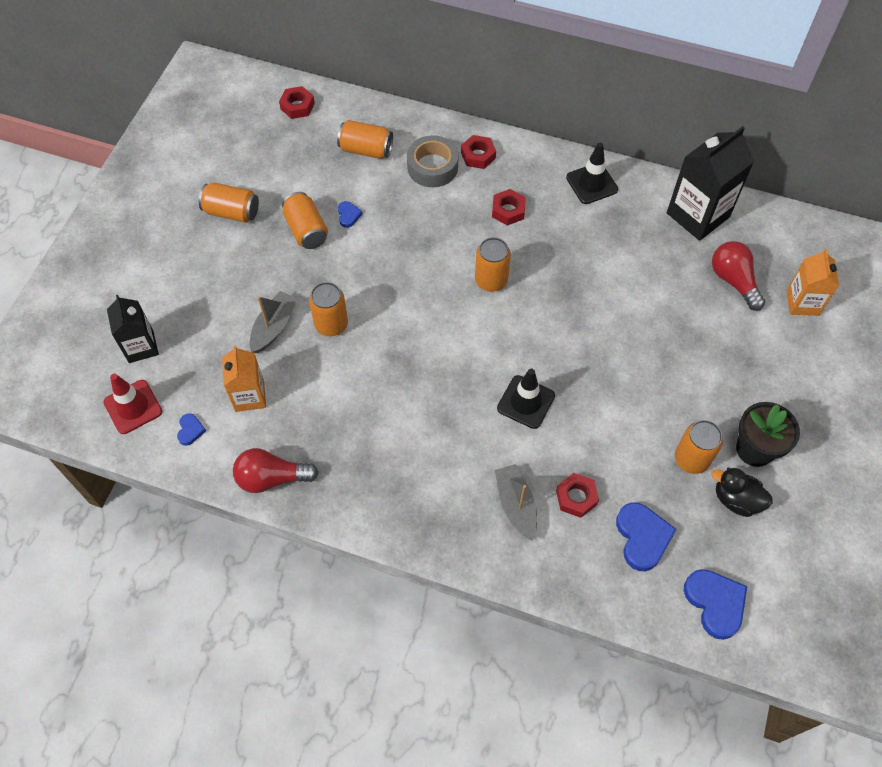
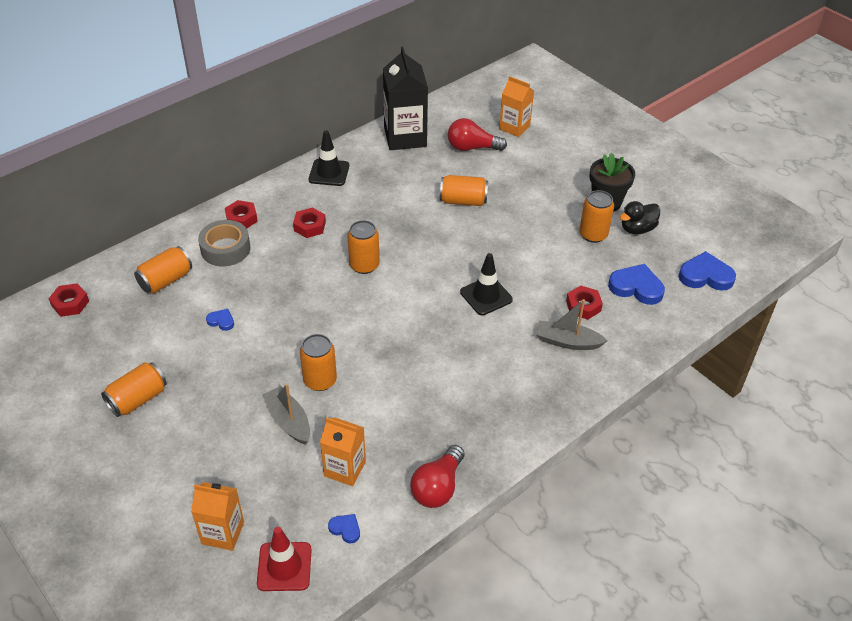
camera: 60 degrees left, 15 degrees down
(141, 346) = (223, 533): black carton -> orange carton
(306, 230) = (209, 355): orange can -> orange can (463, 201)

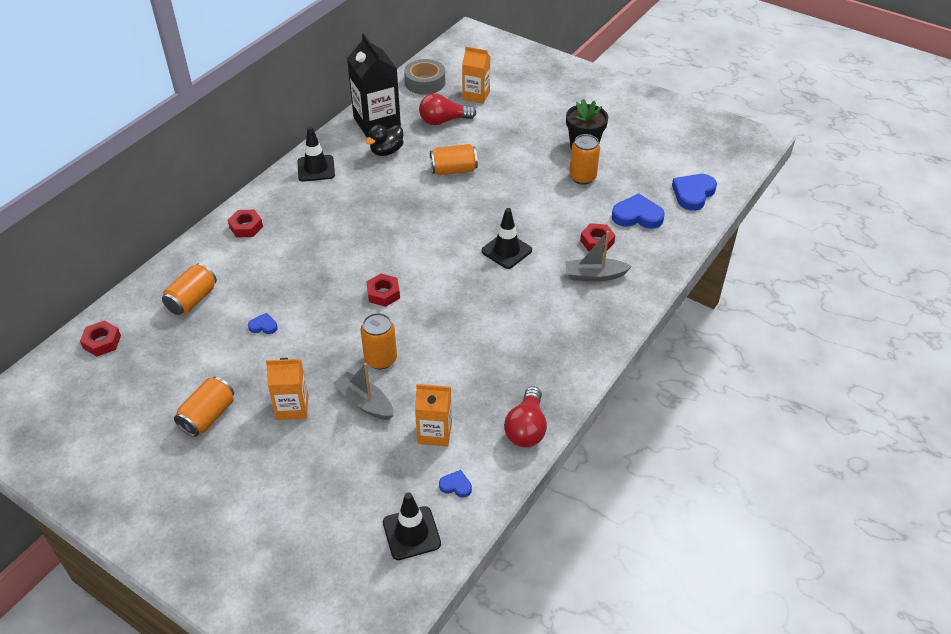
camera: 15 degrees left, 0 degrees up
(223, 533) = (341, 518): orange carton -> orange carton (292, 407)
(225, 249) = (241, 258): grey tape -> grey tape (425, 82)
(284, 566) = (411, 533): red traffic cone -> black traffic cone
(309, 226) = (316, 221): red nut -> red nut (383, 293)
(364, 265) = (382, 246): orange can -> none
(637, 229) = (619, 165): black duck -> black duck (386, 151)
(705, 276) = (693, 194): blue heart -> blue heart turned 45 degrees counterclockwise

